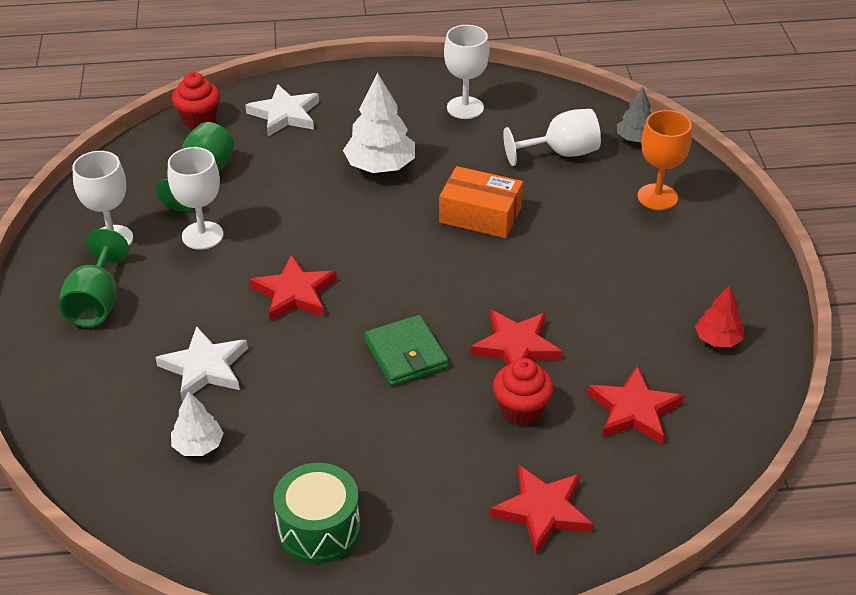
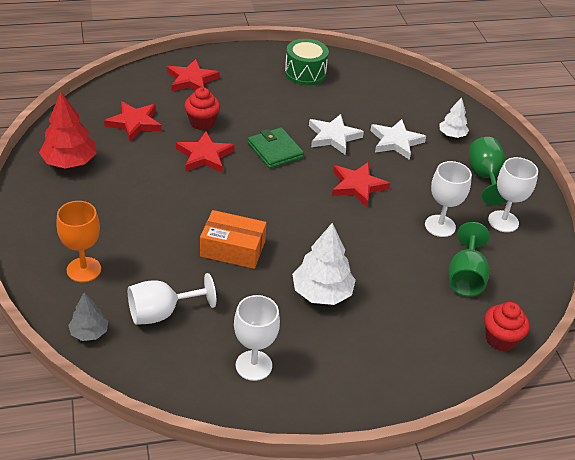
camera: 170 degrees right, 0 degrees up
(198, 445) = (381, 105): white tree -> white tree (452, 135)
(285, 114) = (425, 349): white star -> white star (333, 136)
(717, 339) = (70, 162): red tree -> red tree, size x1.72

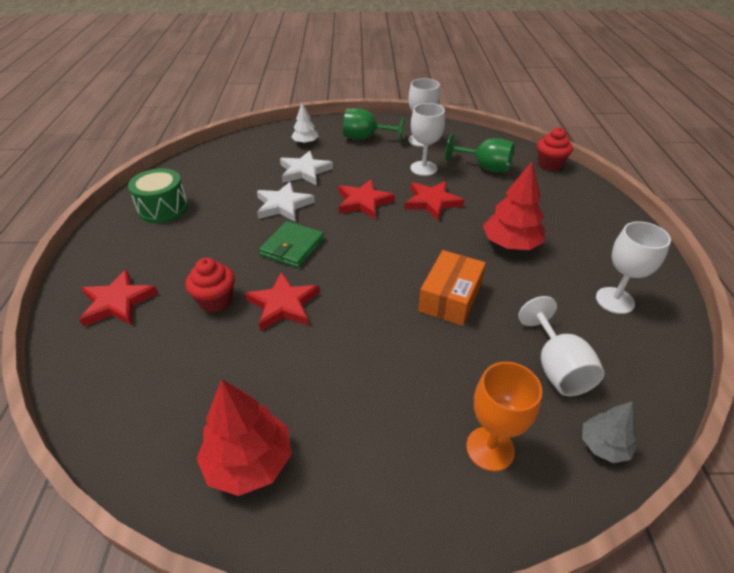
camera: 75 degrees left, 0 degrees up
(134, 123) = (185, 371): red star -> red star (432, 202)
(275, 150) = (292, 247): green wallet -> green wallet turned 45 degrees counterclockwise
(322, 293) = (510, 244): white tree -> red tree

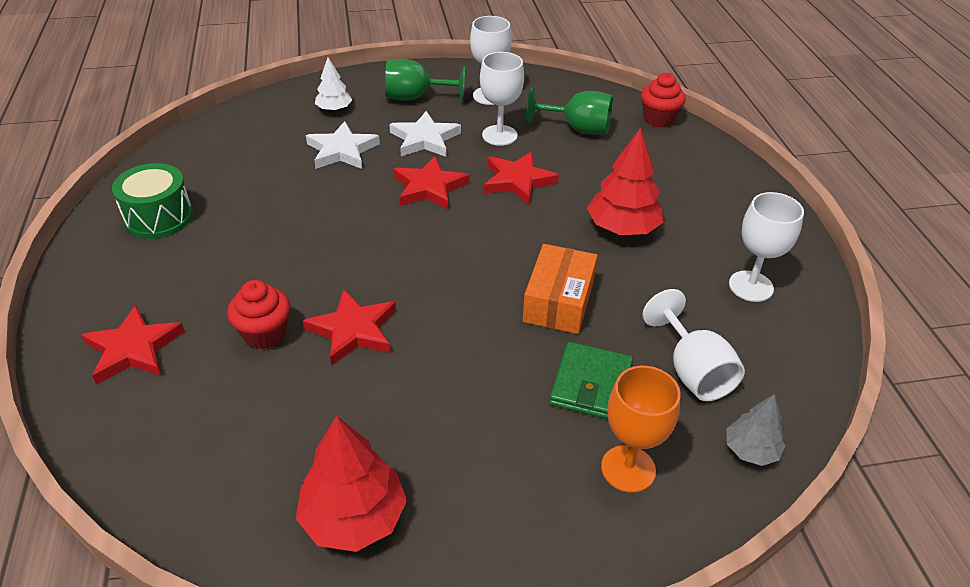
camera: 10 degrees left, 0 degrees up
(283, 205) = (324, 200): white star -> white star (425, 139)
(292, 247) = (348, 255): green wallet -> green wallet (590, 384)

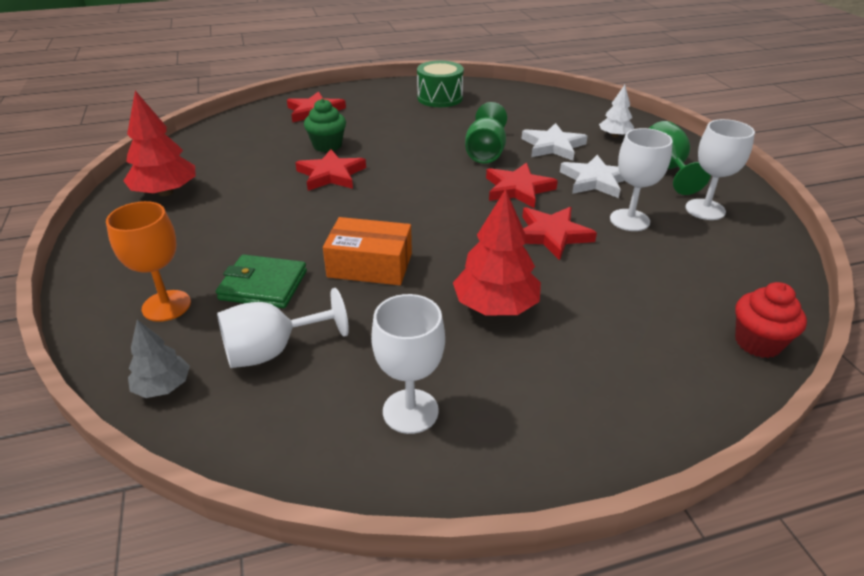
camera: 85 degrees right, 5 degrees down
(264, 334) = (327, 145): red cupcake -> green cupcake
(578, 128) = (681, 272): green goblet -> green goblet (485, 152)

